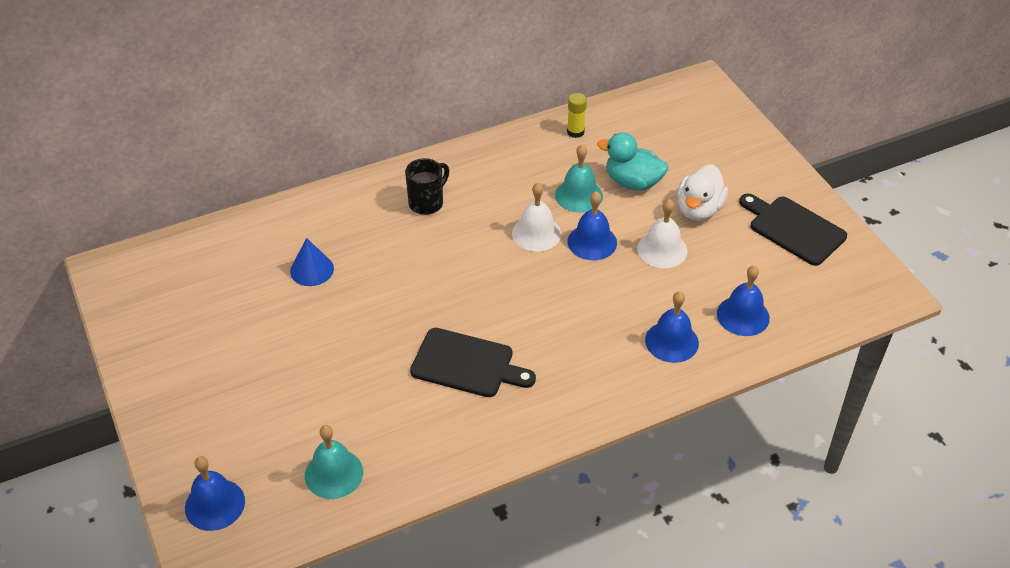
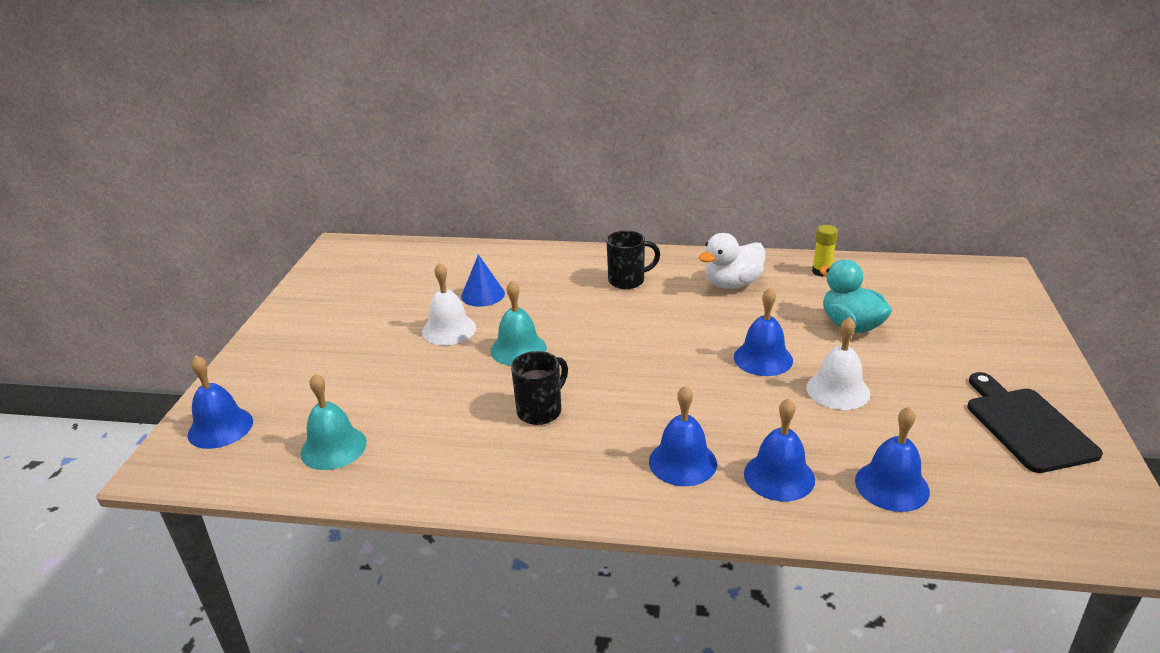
camera: 35 degrees right, 15 degrees down
(467, 364) = (541, 411): black cutting board -> black mug
(536, 233) = (710, 333): white bell -> white bell (449, 329)
(579, 195) = (782, 318): turquoise bell -> turquoise bell (518, 349)
(602, 360) = (682, 462): none -> blue bell
(699, 209) = (912, 370): white duck -> white duck (732, 284)

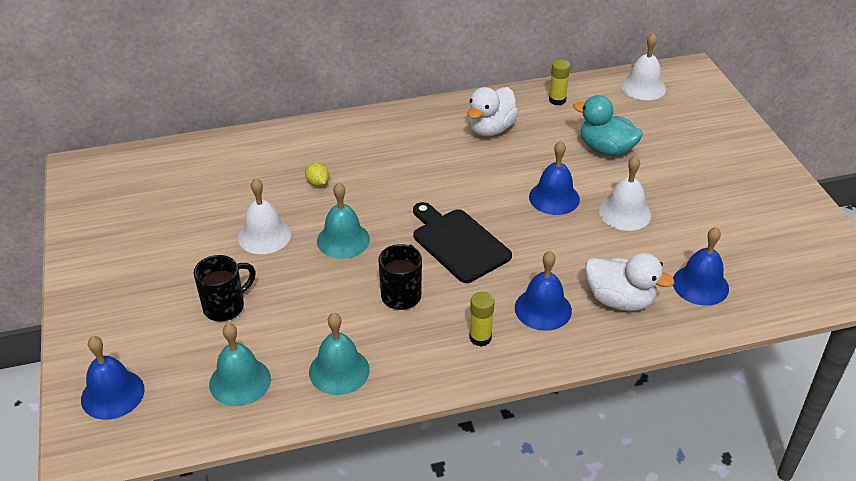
camera: 25 degrees left, 10 degrees up
(430, 464) = (339, 370): none -> turquoise bell
(483, 295) = (271, 190): blue cone -> none
(529, 297) = (317, 183): none -> yellow lemon
(594, 472) = (480, 338): none -> yellow glue stick
(628, 281) = (398, 145): black mug -> black mug (225, 307)
(779, 476) = (619, 300): blue bell -> white duck
(930, 276) = (643, 87): none -> white bell
(1027, 426) = (767, 209): black cutting board -> black cutting board (458, 243)

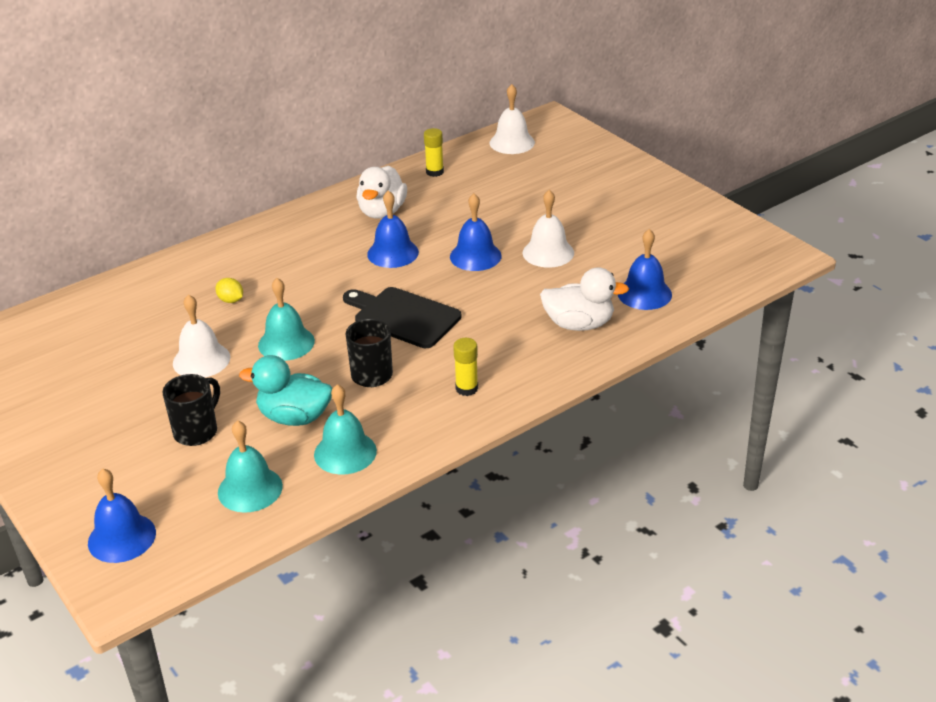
camera: 20 degrees left, 5 degrees down
(543, 309) = (513, 350): blue bell -> blue bell (393, 253)
(606, 149) = (503, 203): turquoise duck -> turquoise duck (294, 417)

